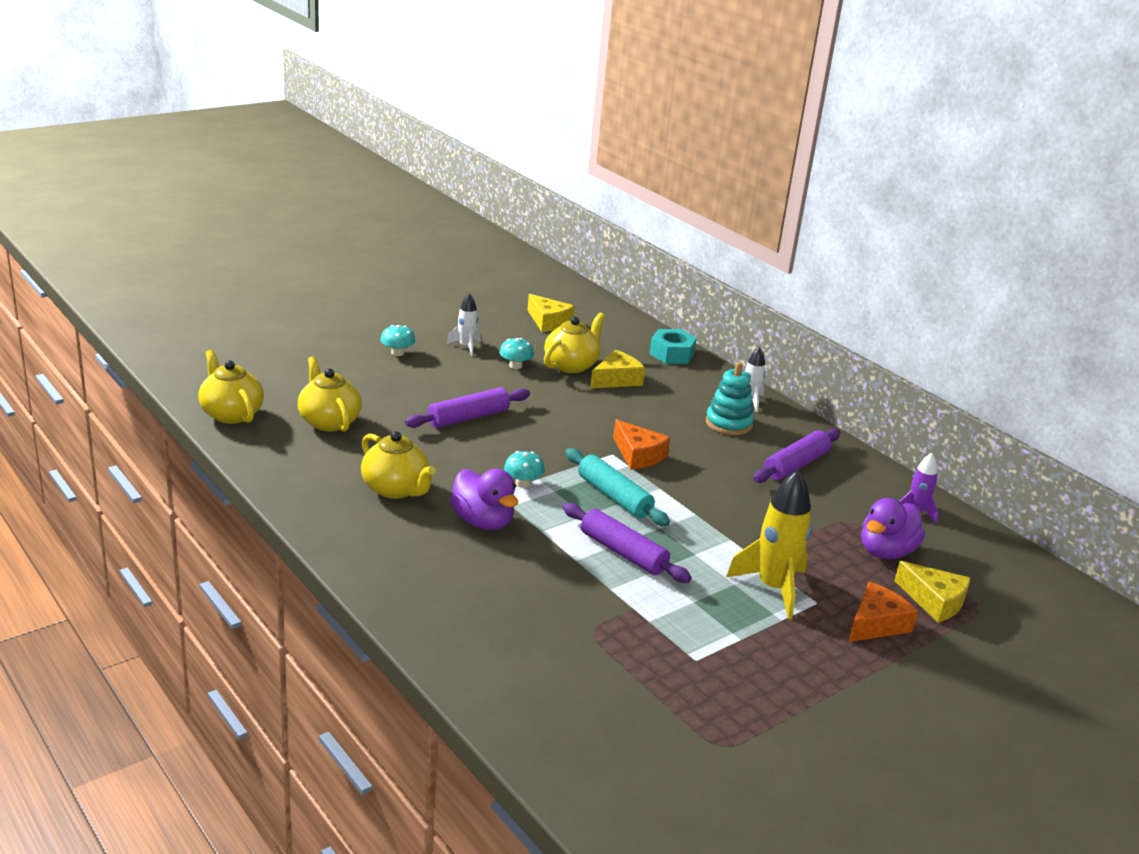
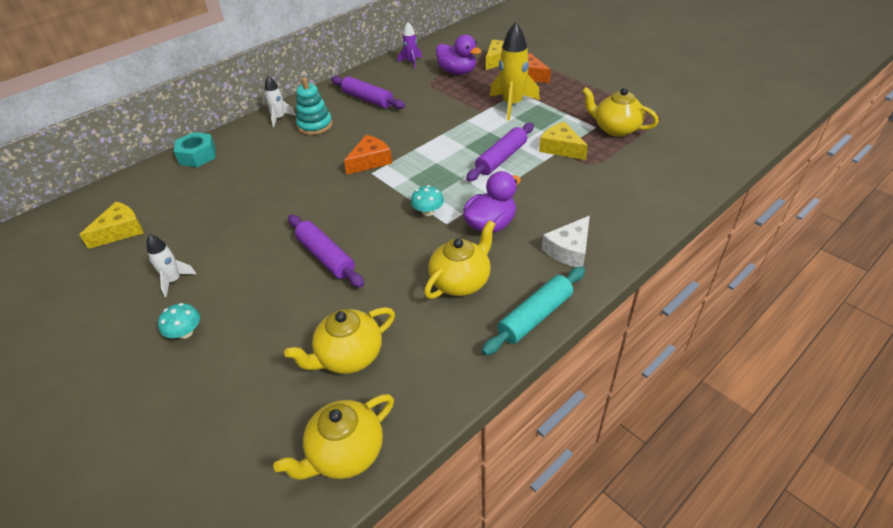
camera: 90 degrees left, 15 degrees up
(415, 569) = (569, 250): none -> white cheese
(515, 366) = (219, 241): turquoise mushroom -> none
(571, 365) = (218, 207): yellow teapot -> yellow teapot (615, 129)
(614, 496) = (432, 167): turquoise rolling pin -> turquoise rolling pin (535, 316)
(617, 379) = (246, 180): yellow cheese -> yellow cheese (561, 148)

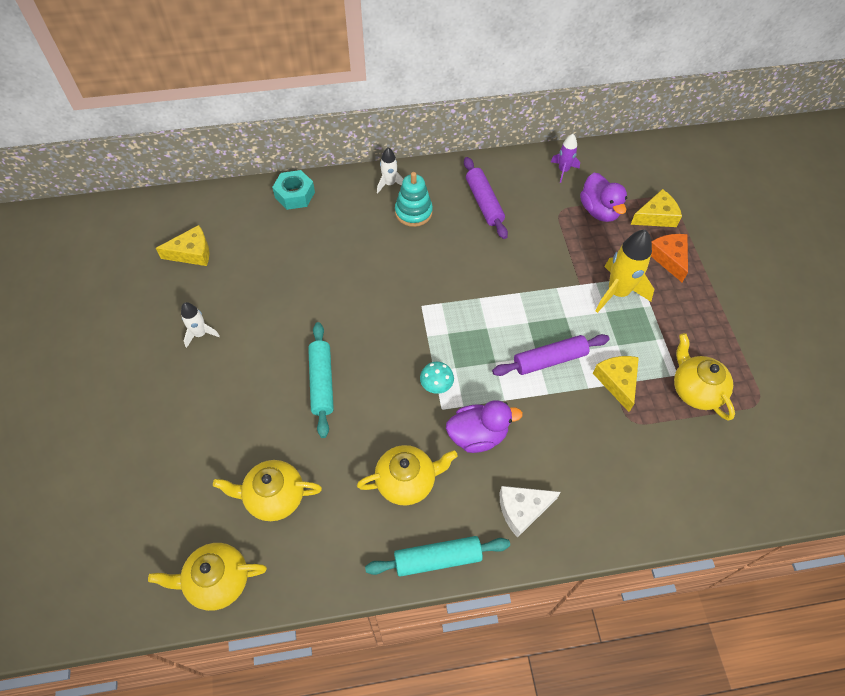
camera: 30 degrees right, 15 degrees up
(185, 332) = (180, 393): turquoise mushroom -> none
(326, 257) = (322, 382): purple rolling pin -> turquoise rolling pin
(370, 161) = (430, 290): orange cheese -> none

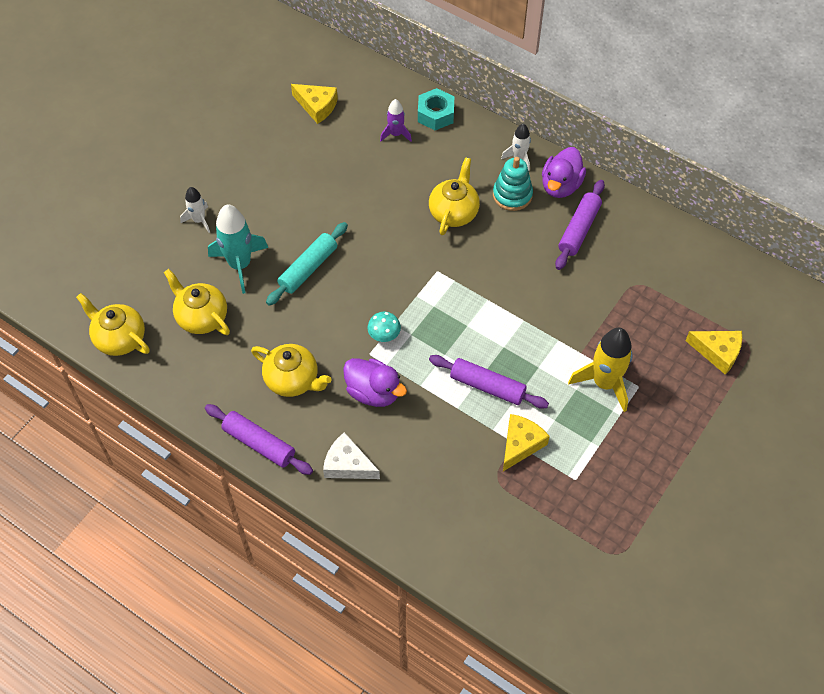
camera: 45 degrees right, 0 degrees up
(200, 334) = (264, 171): white rocket -> white rocket (199, 220)
(261, 425) = (240, 265): none -> turquoise rocket
(437, 558) = (259, 443): turquoise rolling pin -> purple rolling pin
(563, 170) = (681, 253): purple rocket -> purple rocket (396, 134)
(599, 211) = (671, 309): purple duck -> purple duck (560, 185)
(669, 258) = (684, 393): orange cheese -> none
(695, 390) = (575, 502): yellow teapot -> yellow teapot (454, 212)

